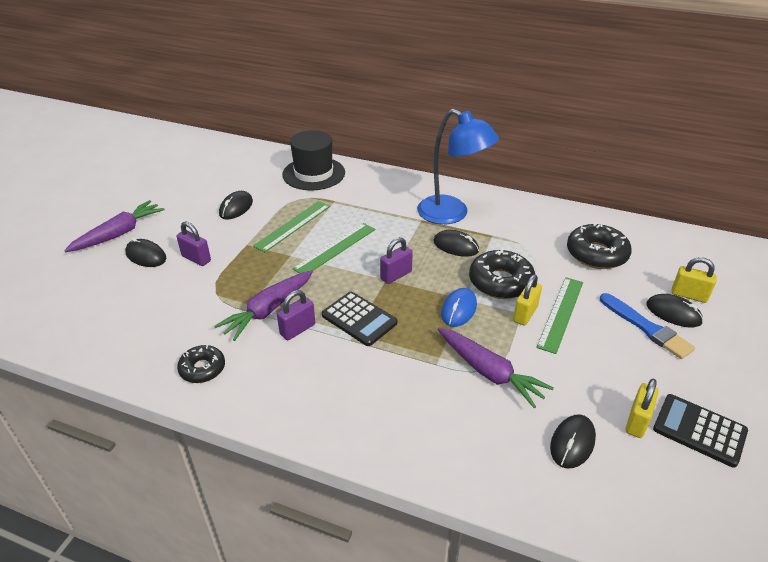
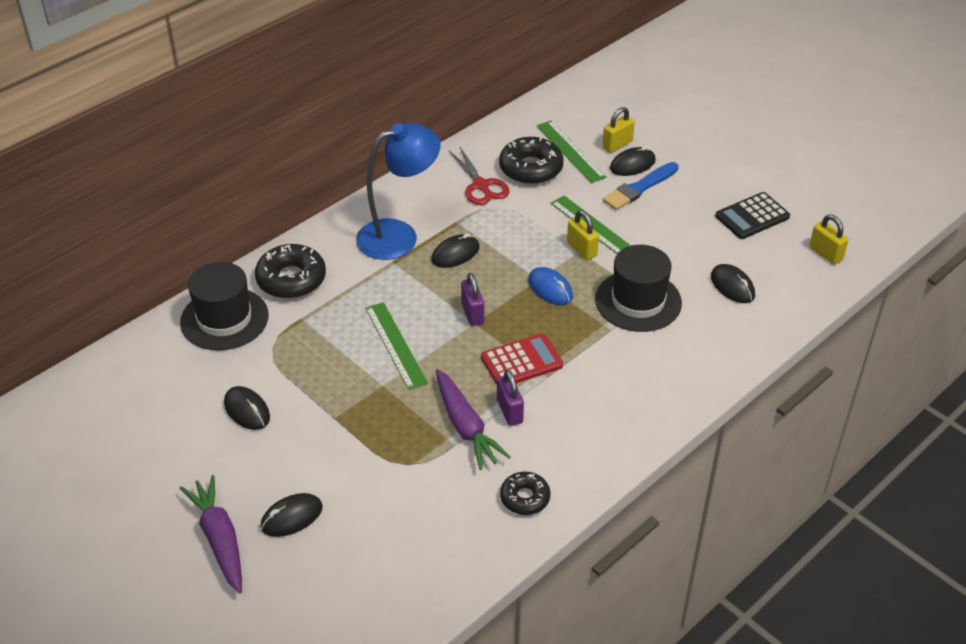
camera: 65 degrees left, 5 degrees up
(196, 258) = (331, 469): purple padlock -> none
(293, 225) = (325, 368): green ruler -> green ruler (570, 151)
(359, 319) = (521, 361): black calculator -> red calculator
(489, 372) = (638, 301): purple carrot -> black hat
(500, 282) = (529, 246): black donut -> black donut (291, 279)
(546, 235) = (481, 185): none -> red scissors
(637, 421) = (729, 243): yellow padlock -> yellow padlock (825, 254)
(646, 328) = (639, 188): blue brush -> blue brush turned 150 degrees clockwise

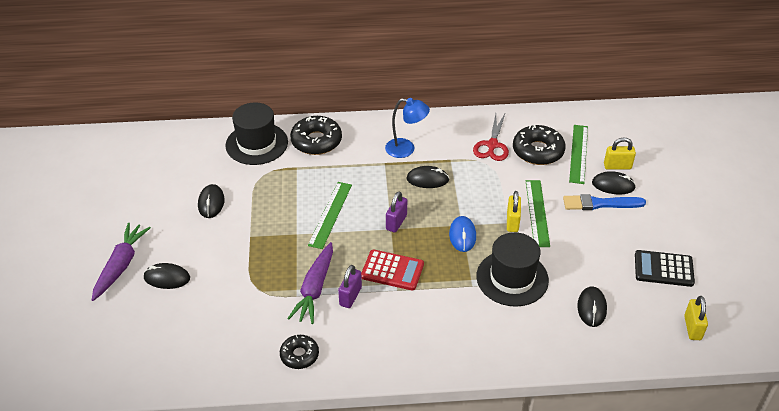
camera: 40 degrees right, 0 degrees up
(399, 235) = (406, 149): blue lamp -> blue lamp, size x0.63

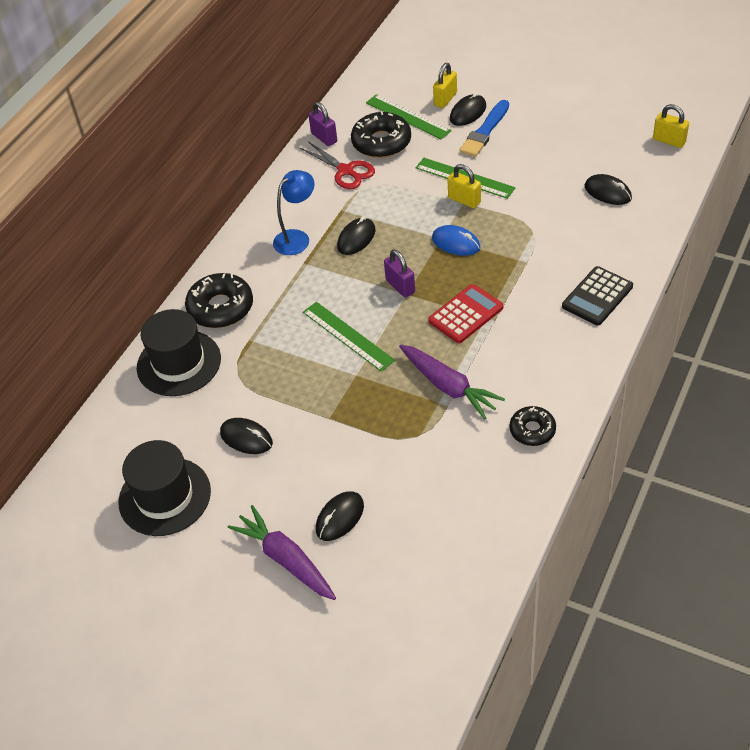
camera: 55 degrees left, 5 degrees up
(350, 296) = (479, 360): purple padlock -> purple padlock (324, 138)
(512, 278) = (536, 230): black hat -> black hat (164, 496)
(663, 269) = (592, 127): black calculator -> black calculator (597, 296)

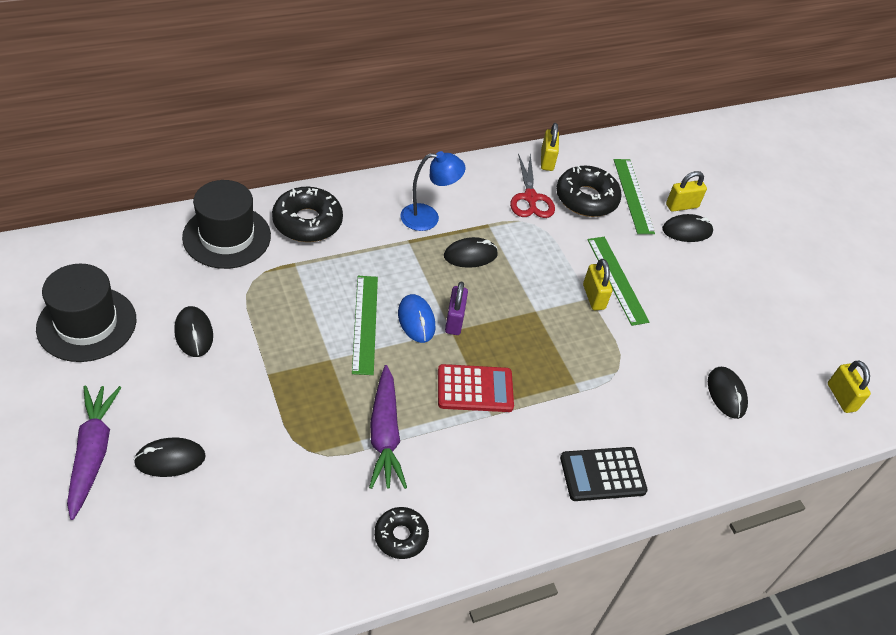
camera: 30 degrees right, 0 degrees up
(324, 138) = (547, 160): purple padlock -> yellow padlock
(456, 243) = (542, 325): blue mouse -> blue mouse (416, 320)
(485, 131) = (682, 257): blue brush -> none

